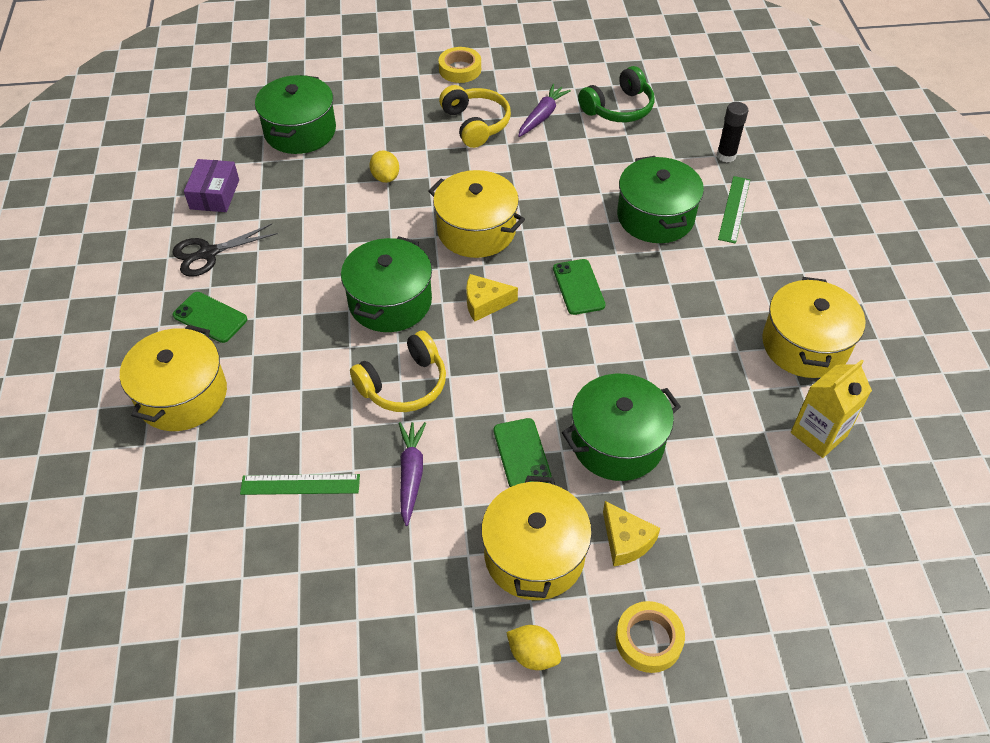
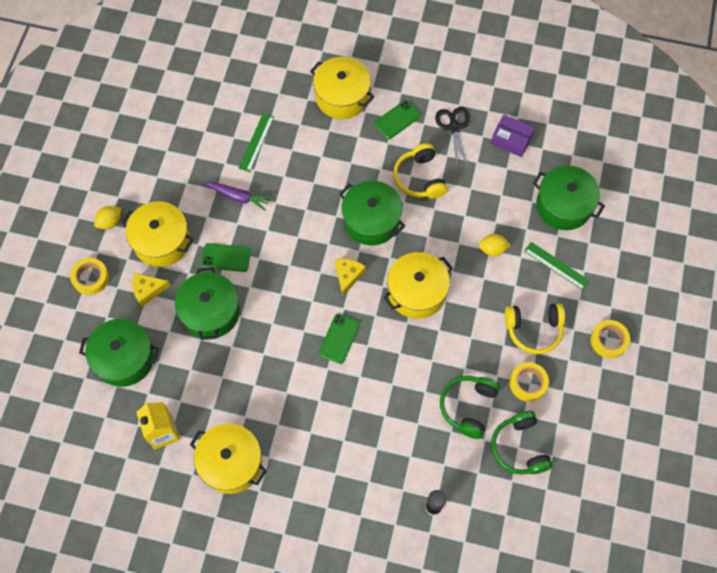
camera: 110 degrees right, 15 degrees up
(404, 384) = (302, 210): yellow headphones -> yellow headphones (420, 178)
(542, 116) = (528, 383): purple carrot -> yellow tape
(578, 287) = (339, 338): green phone -> green phone turned 75 degrees counterclockwise
(597, 154) = (468, 407): none -> green headphones
(655, 217) = (386, 420): green pot -> green pot (124, 358)
(734, 209) = (372, 482): green ruler -> green ruler (556, 266)

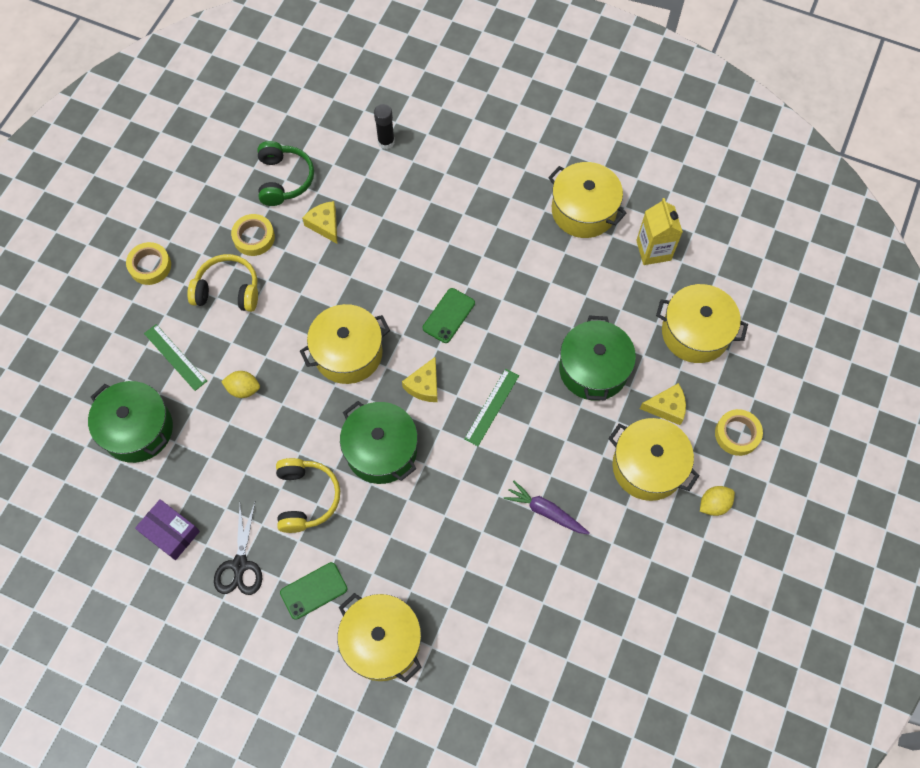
camera: 170 degrees left, 0 degrees up
(124, 358) = (695, 333): green pot -> yellow pot
(226, 257) = (569, 432): green phone -> none
(256, 142) = (512, 589): green ruler -> green ruler (491, 407)
(468, 407) = (325, 225): green headphones -> yellow cheese

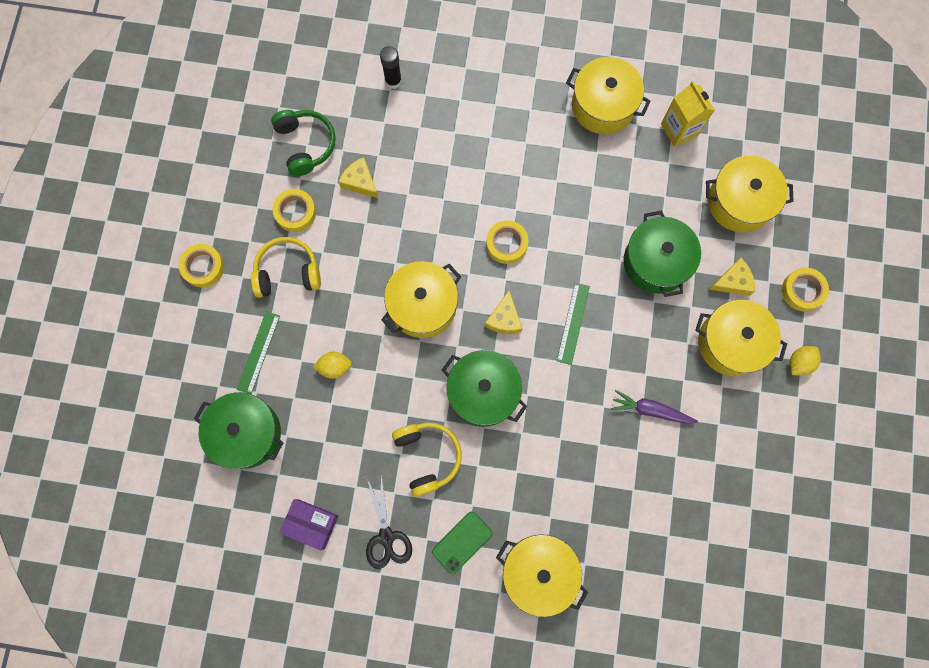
camera: 15 degrees left, 10 degrees up
(175, 357) = (259, 352): green ruler -> green ruler turned 75 degrees clockwise
(449, 315) = (506, 244): green phone -> yellow tape

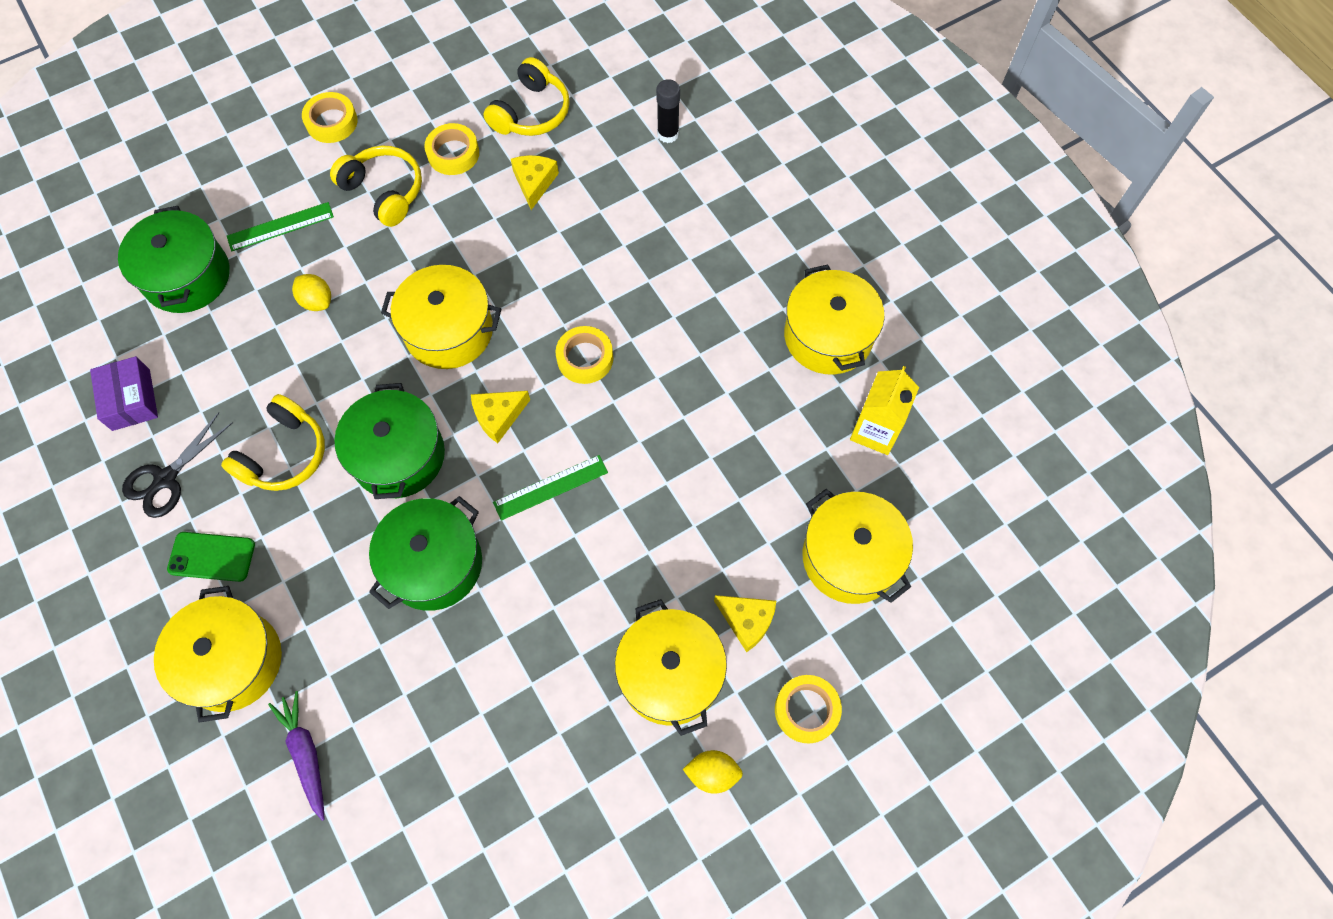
camera: 50 degrees right, 10 degrees down
(305, 145) = (531, 112): green headphones -> yellow headphones
(650, 410) = (515, 643): purple carrot -> purple carrot (306, 754)
(656, 262) = (696, 520): green pot -> green pot (434, 564)

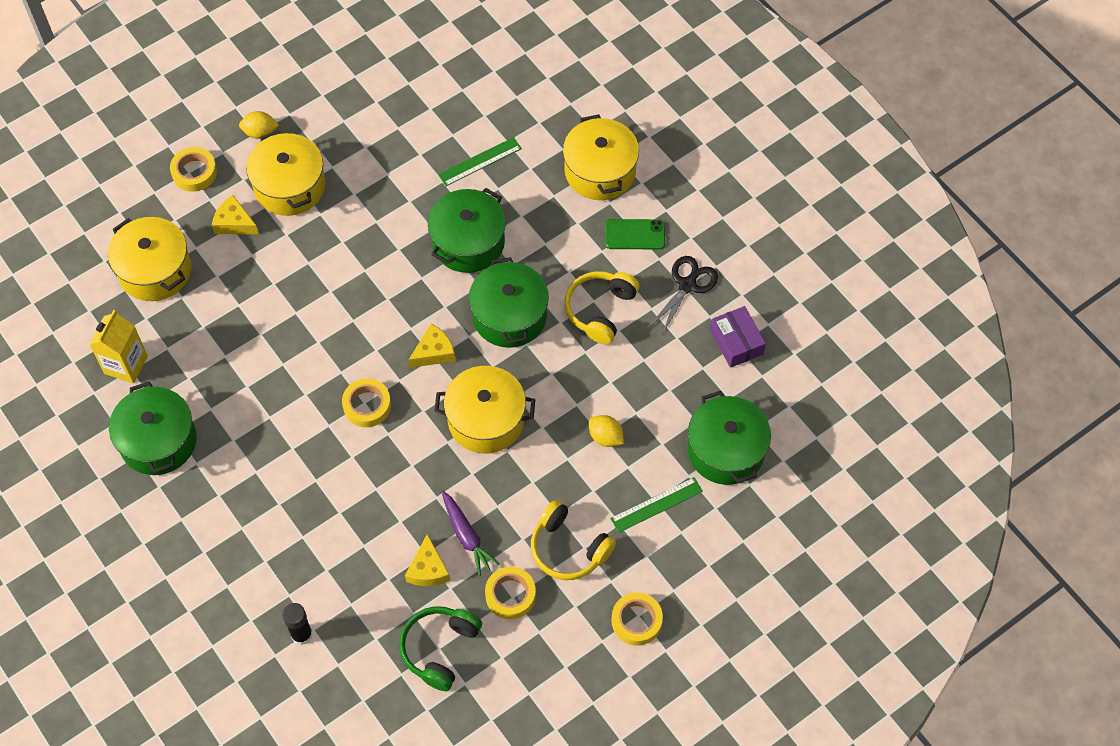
camera: 175 degrees right, 5 degrees down
(306, 754) = (534, 123): purple carrot -> purple carrot (467, 536)
(531, 112) = (440, 649): yellow headphones -> green headphones
(550, 487) = (386, 302): green ruler -> green ruler (480, 162)
(828, 336) = (158, 441): yellow pot -> green pot

